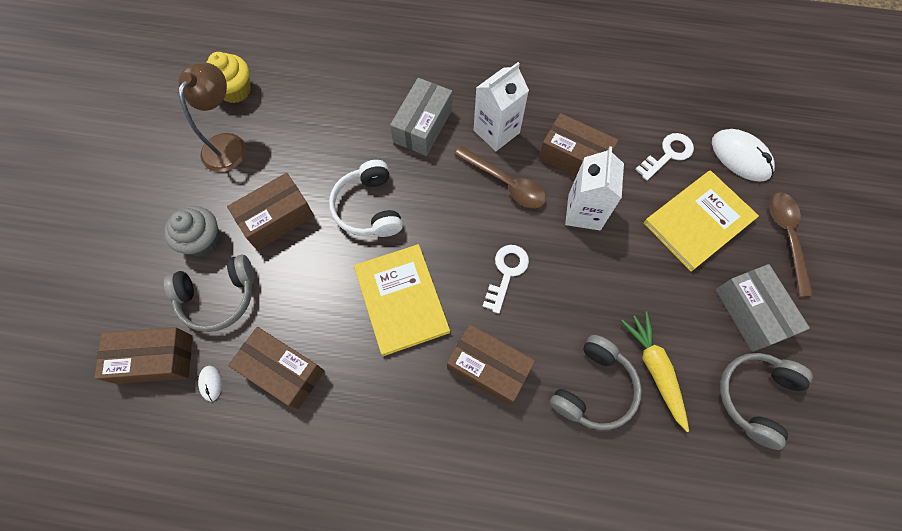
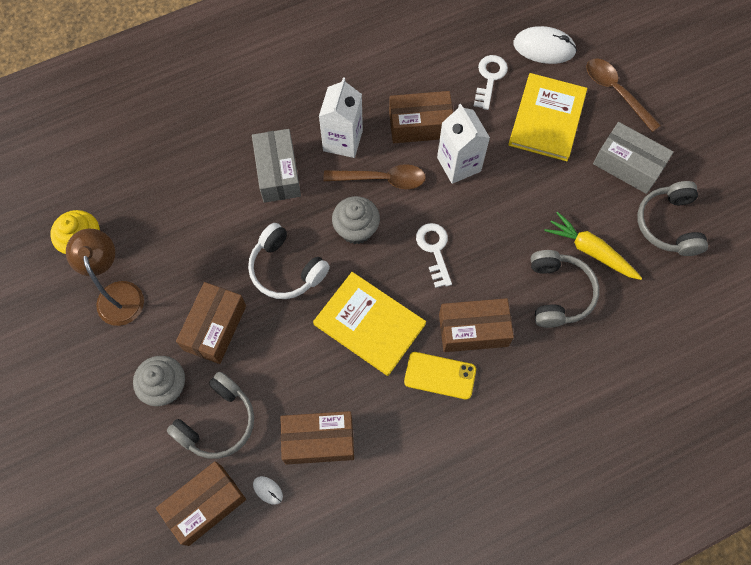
camera: 35 degrees left, 0 degrees up
(428, 388) = (440, 375): none -> yellow phone
(452, 212) = (356, 229): none -> grey cupcake

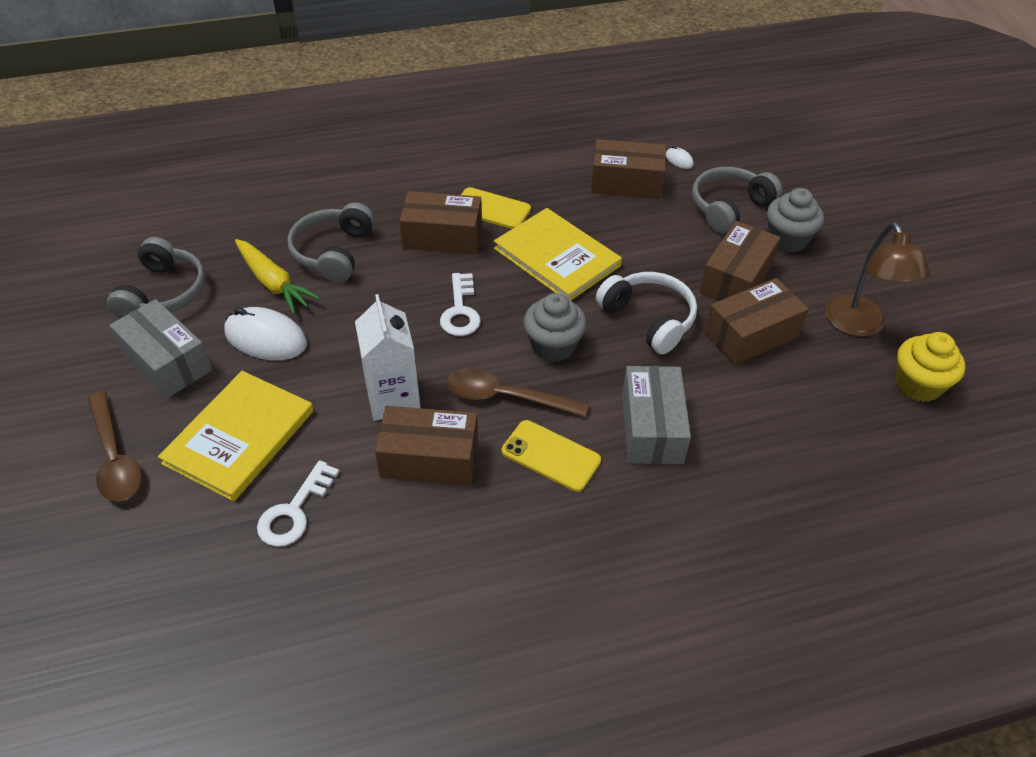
camera: 170 degrees left, 20 degrees down
(205, 505) = (739, 159): brown box -> brown box (751, 335)
(343, 140) = (551, 456): white carton -> yellow phone
(544, 48) = (180, 547): white mouse -> white mouse (266, 338)

